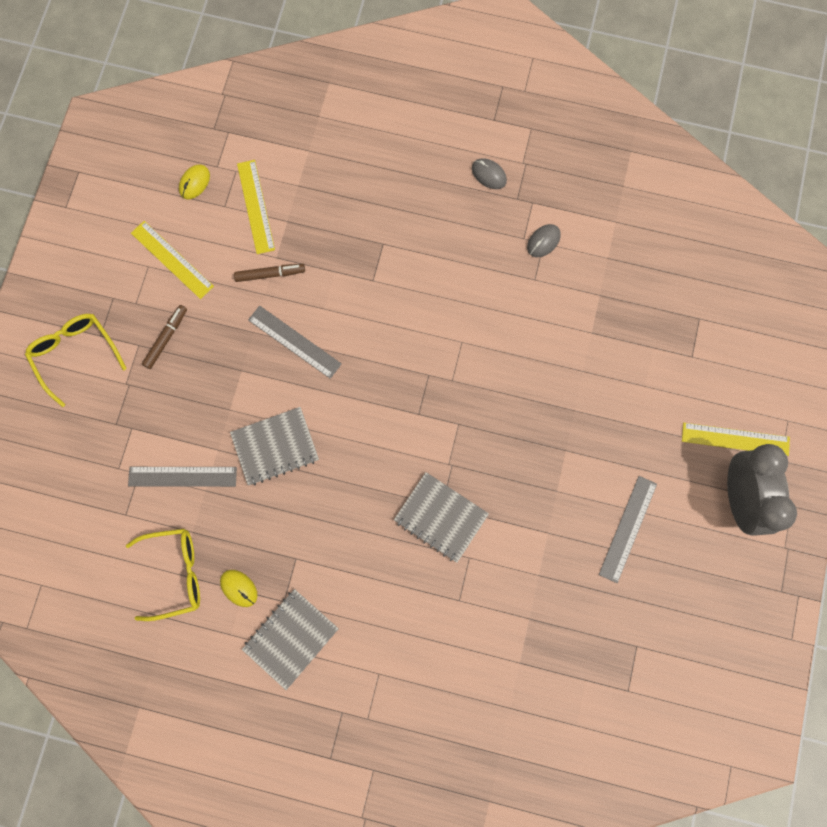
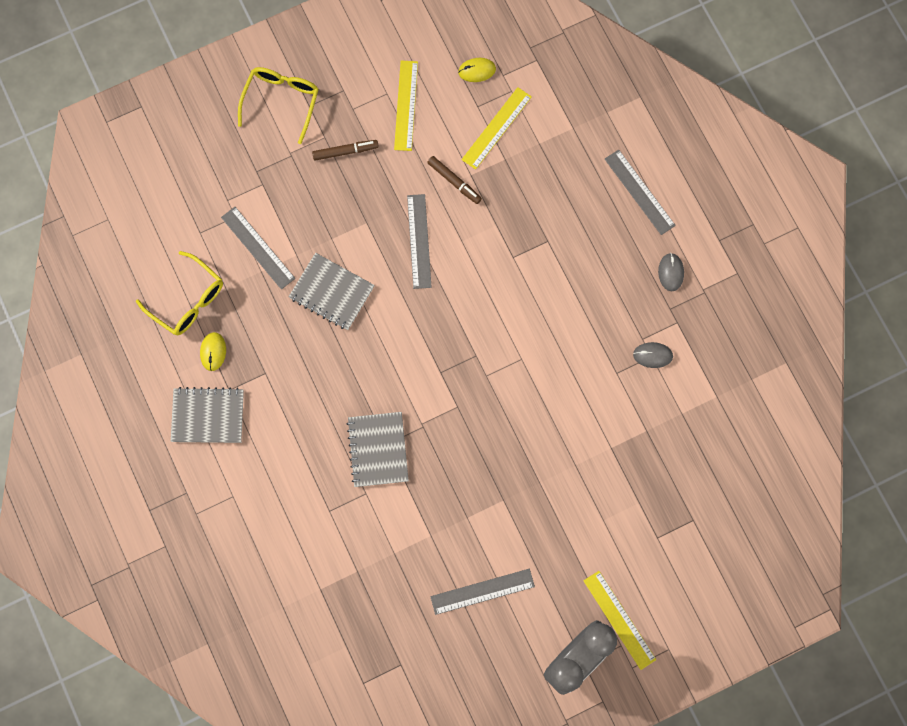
camera: 50 degrees right, 0 degrees up
(404, 144) = (639, 192): none -> grey ruler

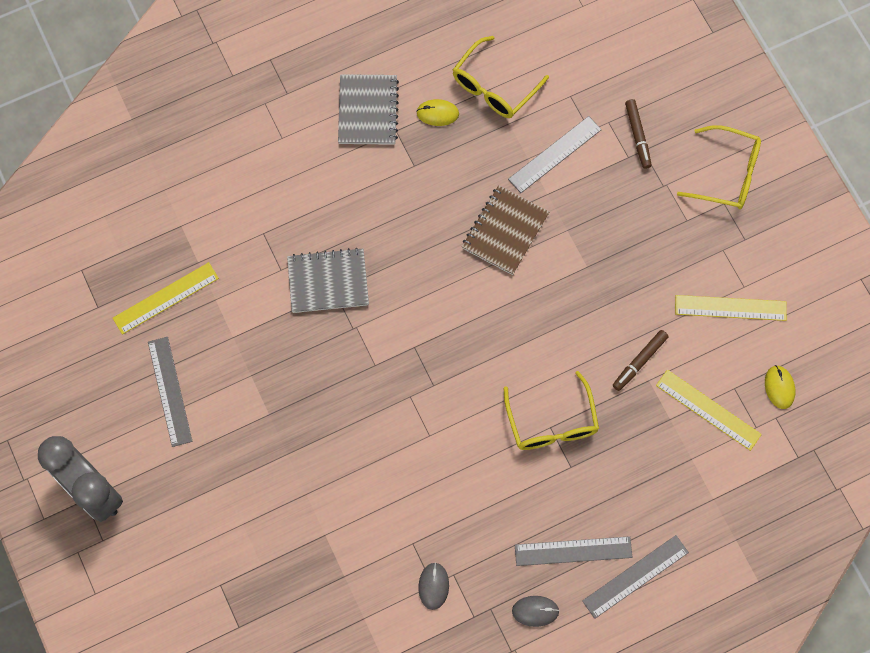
camera: 90 degrees right, 5 degrees down
(331, 292) = (505, 231): grey notebook -> brown notebook
(345, 151) = (671, 243): brown marker -> brown marker (637, 136)
(419, 241) = (566, 323): grey ruler -> grey ruler (573, 551)
(509, 255) = (552, 423): none -> yellow glasses
(619, 619) = (131, 539): yellow ruler -> yellow ruler (166, 298)

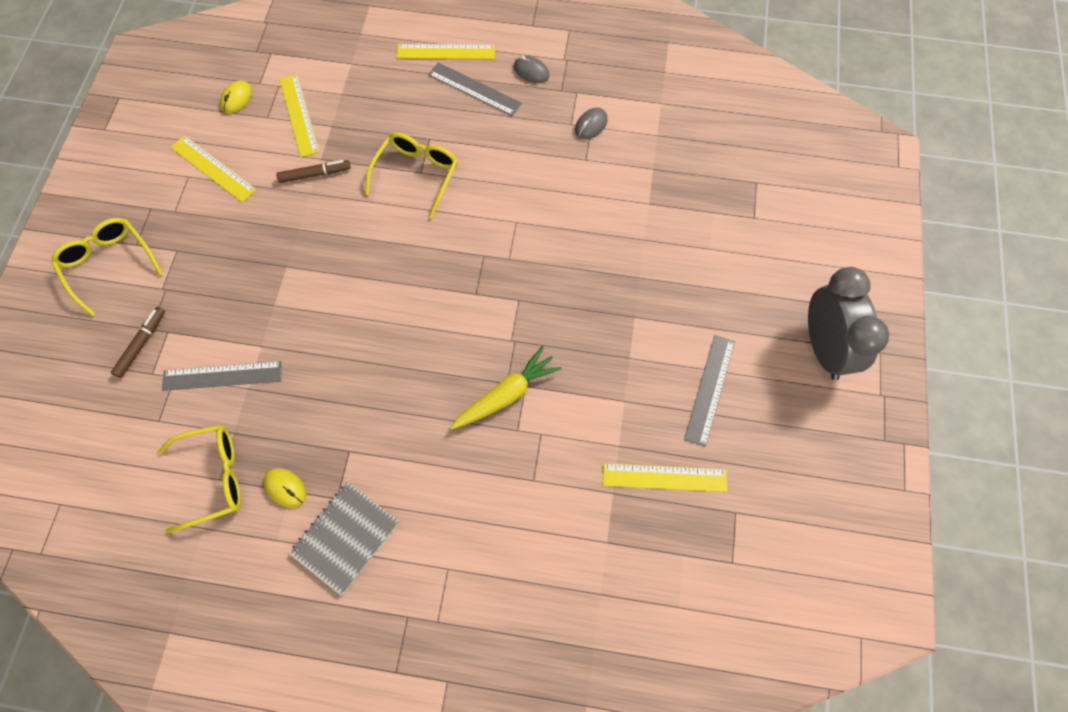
camera: 145 degrees left, 5 degrees down
(328, 281) = (506, 395): grey notebook -> yellow carrot
(505, 231) = (323, 338): brown notebook -> none
(635, 577) = (446, 52): grey ruler -> yellow ruler

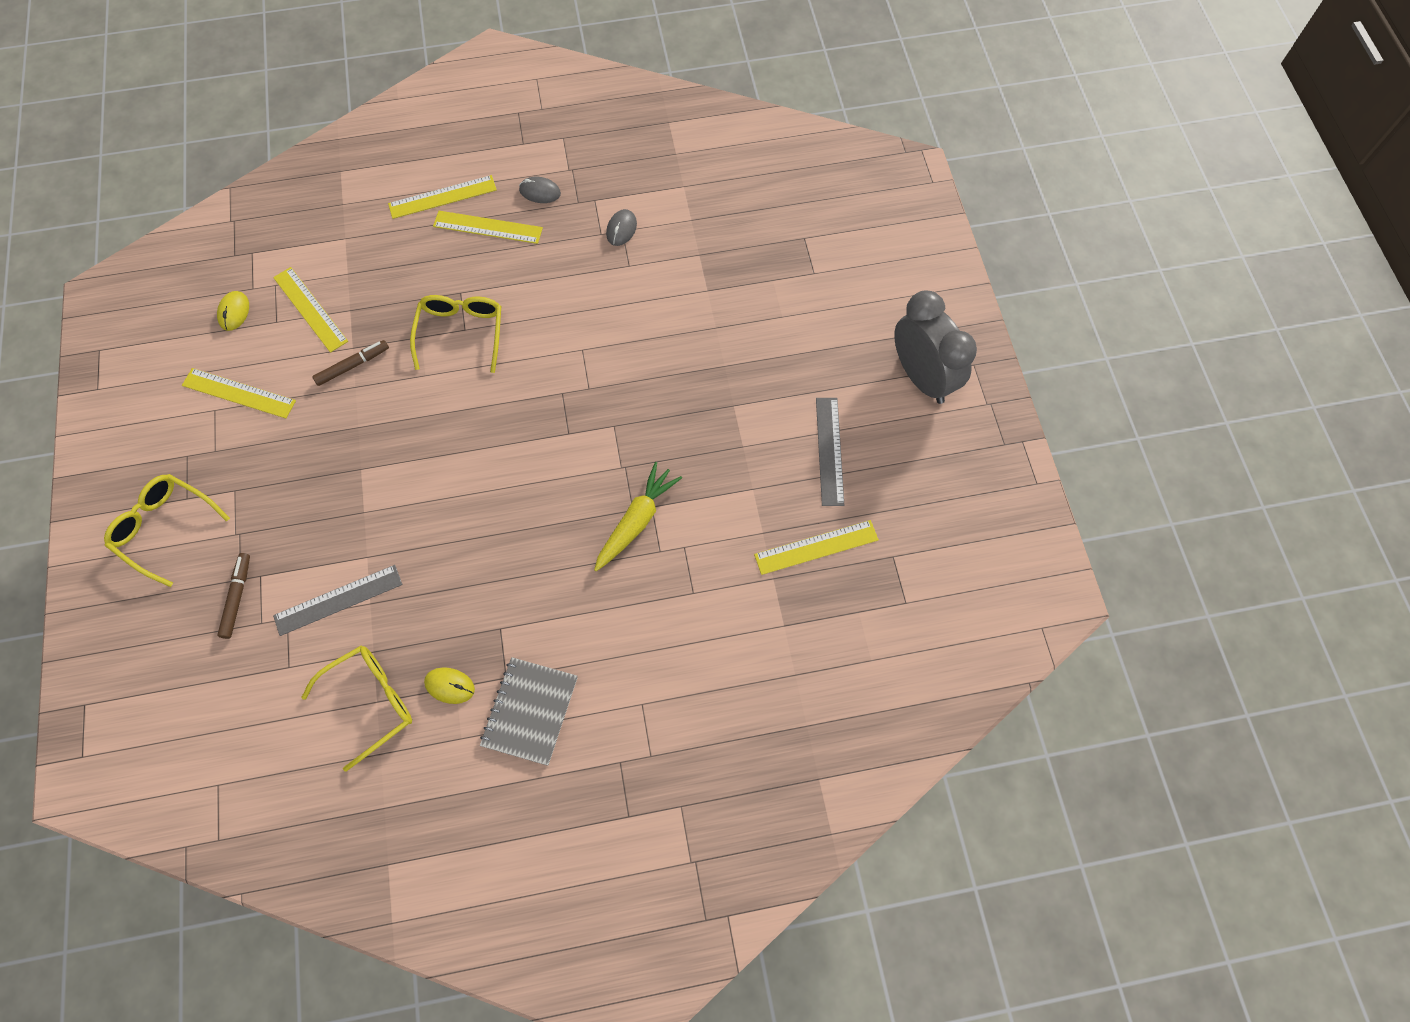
camera: 20 degrees left, 0 degrees up
(474, 89) = (488, 227): grey ruler -> yellow ruler

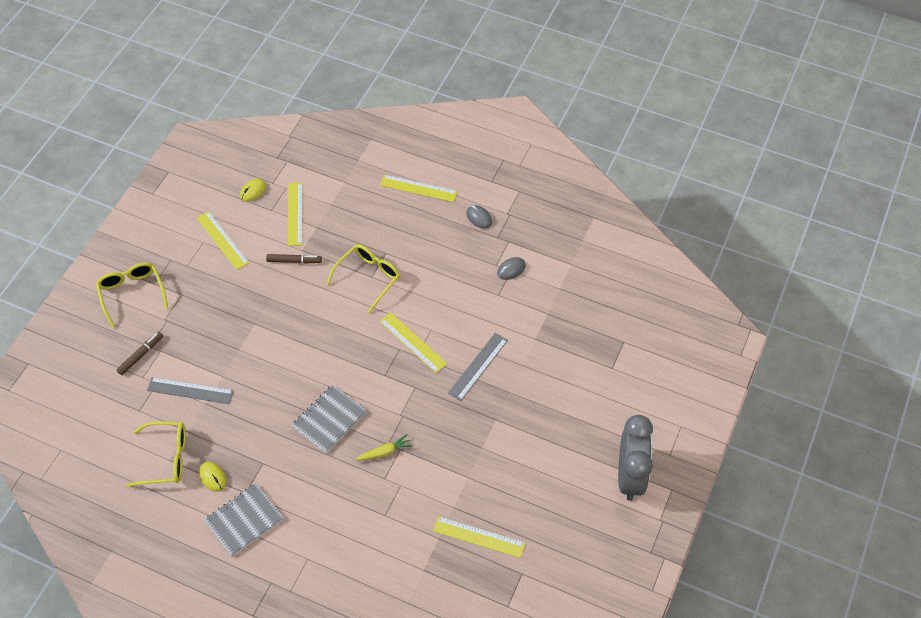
camera: 35 degrees right, 10 degrees down
(488, 227) = (431, 222): yellow ruler -> yellow ruler (412, 342)
(542, 525) = (329, 420): none -> grey notebook
(636, 521) = (385, 452): yellow carrot -> yellow carrot, size x0.63
(830, 451) = (533, 484): grey ruler -> grey ruler (478, 366)

